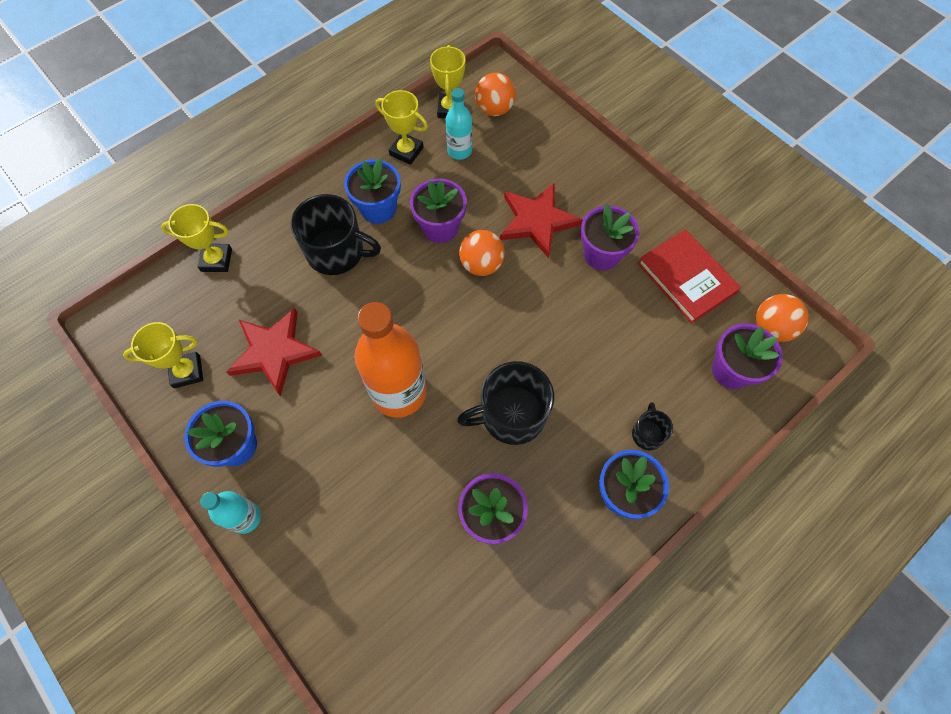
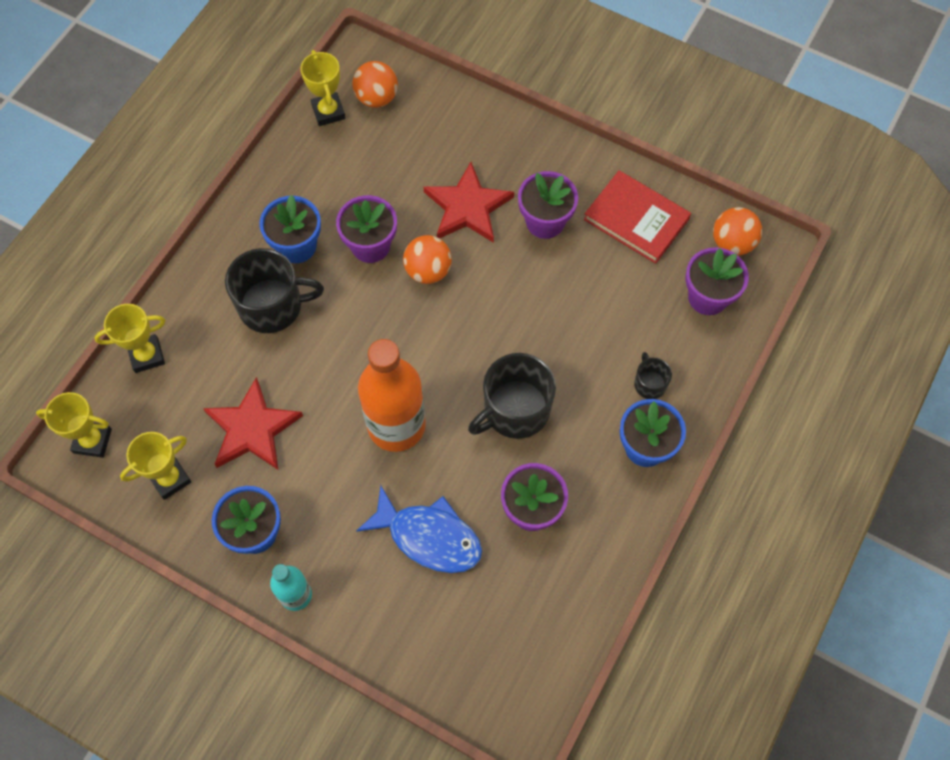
camera: 20 degrees left, 0 degrees up
(386, 507) = (429, 537): none -> blue fish
(406, 151) = (300, 174): yellow trophy -> yellow trophy (92, 441)
(459, 151) = (357, 156): turquoise bottle -> none

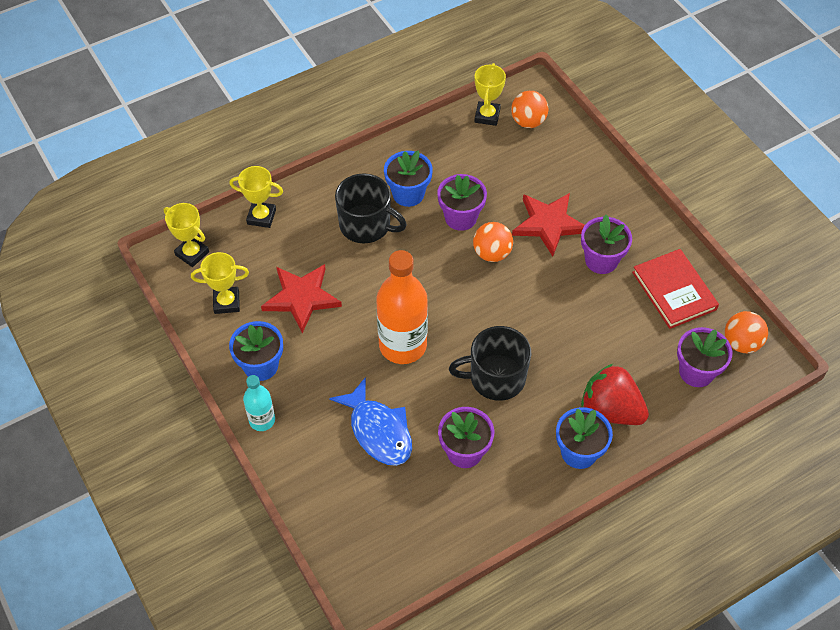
camera: 30 degrees right, 10 degrees down
(649, 384) = (610, 410): black mug -> red strawberry

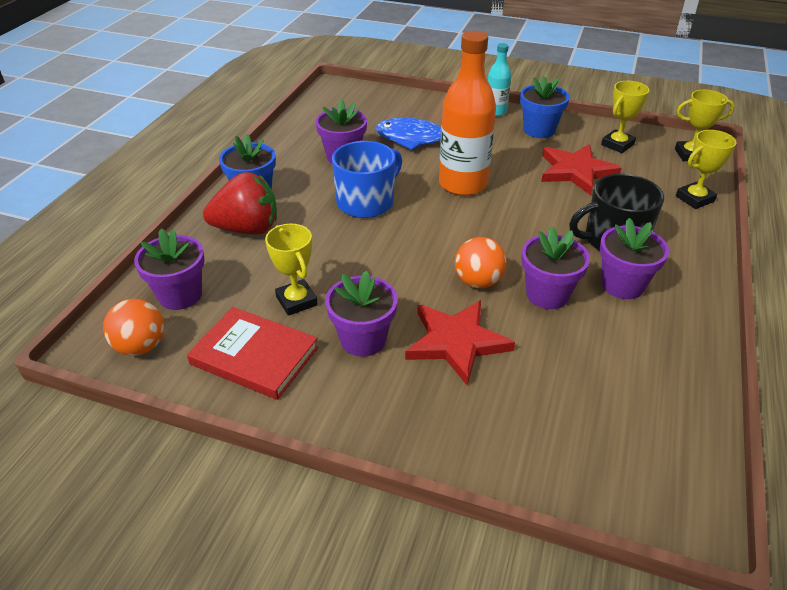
camera: 140 degrees right, 15 degrees down
(408, 194) = (622, 285): blue flower pot -> purple flower pot
(487, 116) = (682, 427): yellow trophy -> yellow trophy (296, 301)
(496, 377) = (366, 202): black mug -> blue mug
(528, 122) = (630, 456): orange ball -> none

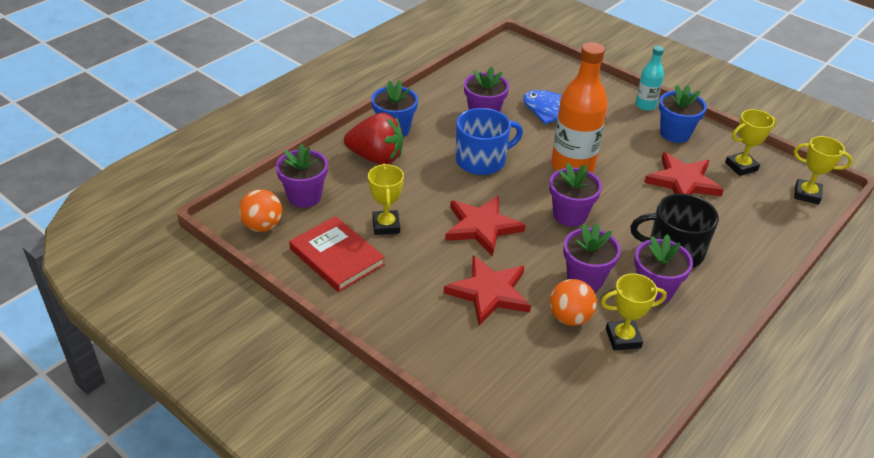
camera: 20 degrees right, 0 degrees up
(363, 339) = (420, 269): purple flower pot -> purple flower pot (570, 215)
(406, 271) = (481, 227): none -> red star
(478, 282) = (534, 252): orange ball -> orange ball (569, 318)
(694, 199) = (778, 236): yellow trophy -> yellow trophy (623, 338)

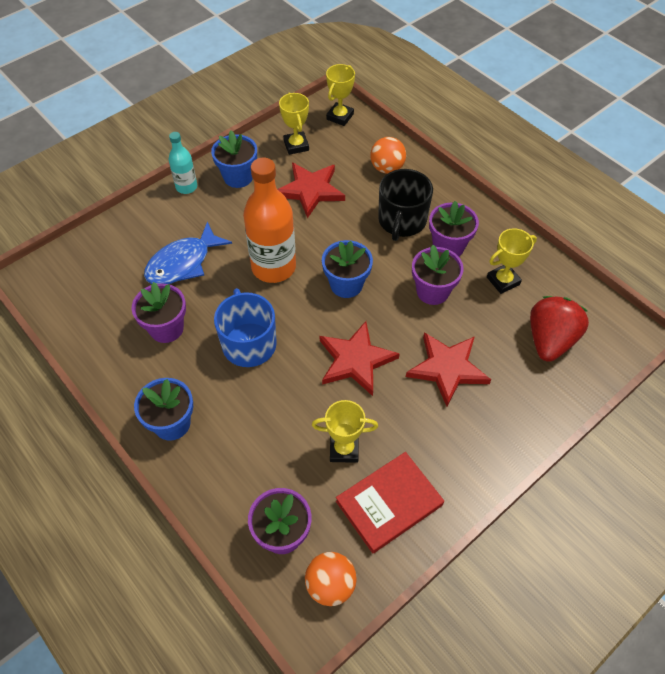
camera: 80 degrees left, 15 degrees up
(376, 158) = (223, 448): red strawberry -> red strawberry (550, 340)
(569, 318) = (480, 313): orange ball -> orange ball (387, 168)
(570, 215) = (346, 284): purple flower pot -> blue flower pot
(623, 338) = (503, 281): yellow trophy -> yellow trophy turned 60 degrees clockwise

